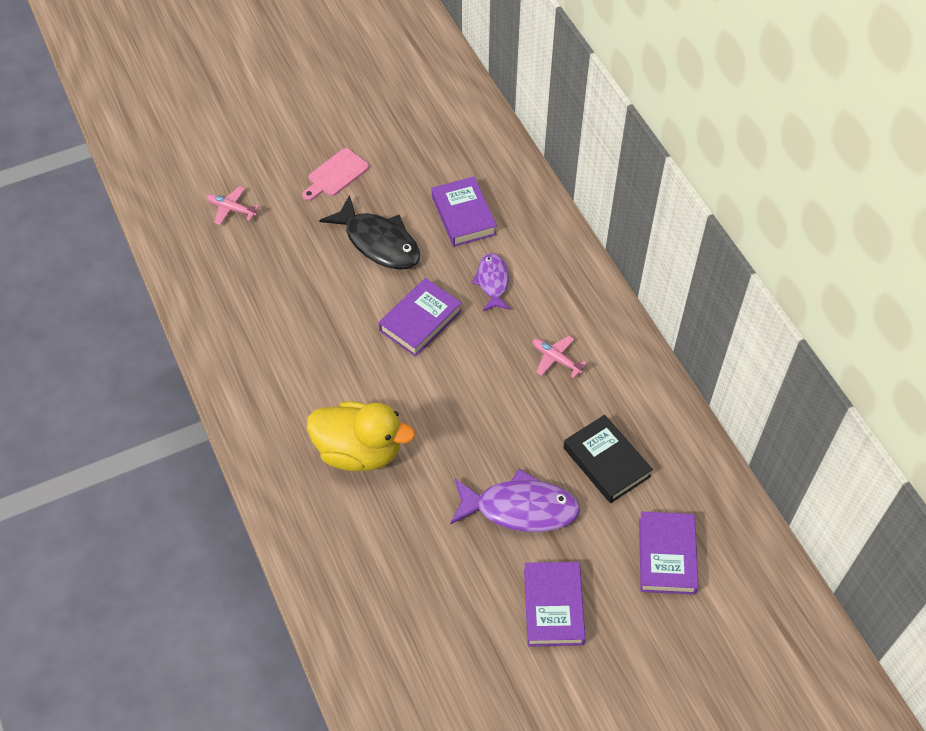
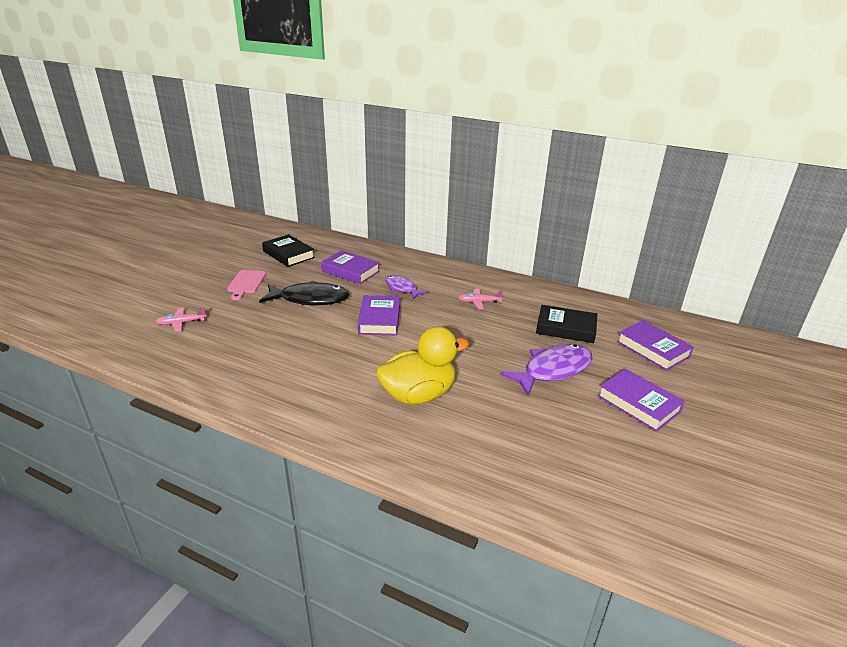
camera: 40 degrees left, 25 degrees down
(421, 142) = (288, 254): none -> black book

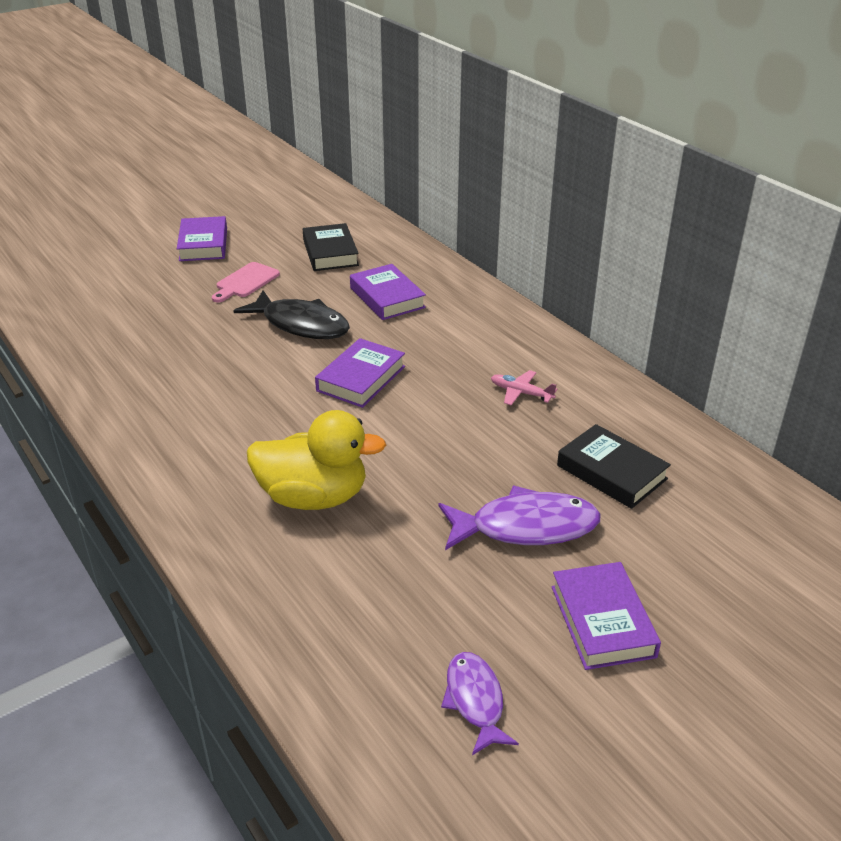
camera: 30 degrees right, 5 degrees up
(181, 323) = (135, 315): pink plane -> none
(402, 288) = (432, 341): purple fish -> purple fish (475, 700)
(652, 349) = (720, 550): purple book -> purple book (203, 244)

